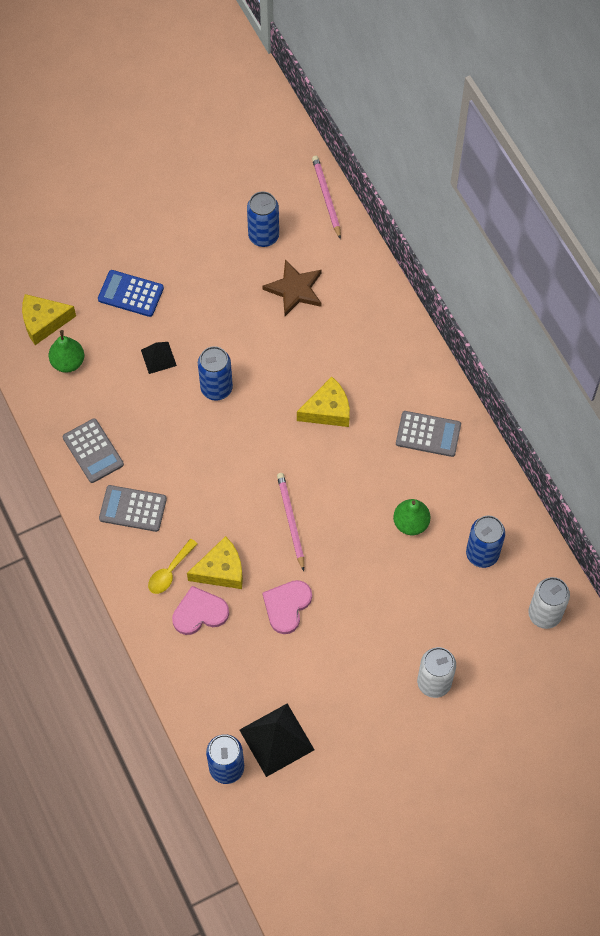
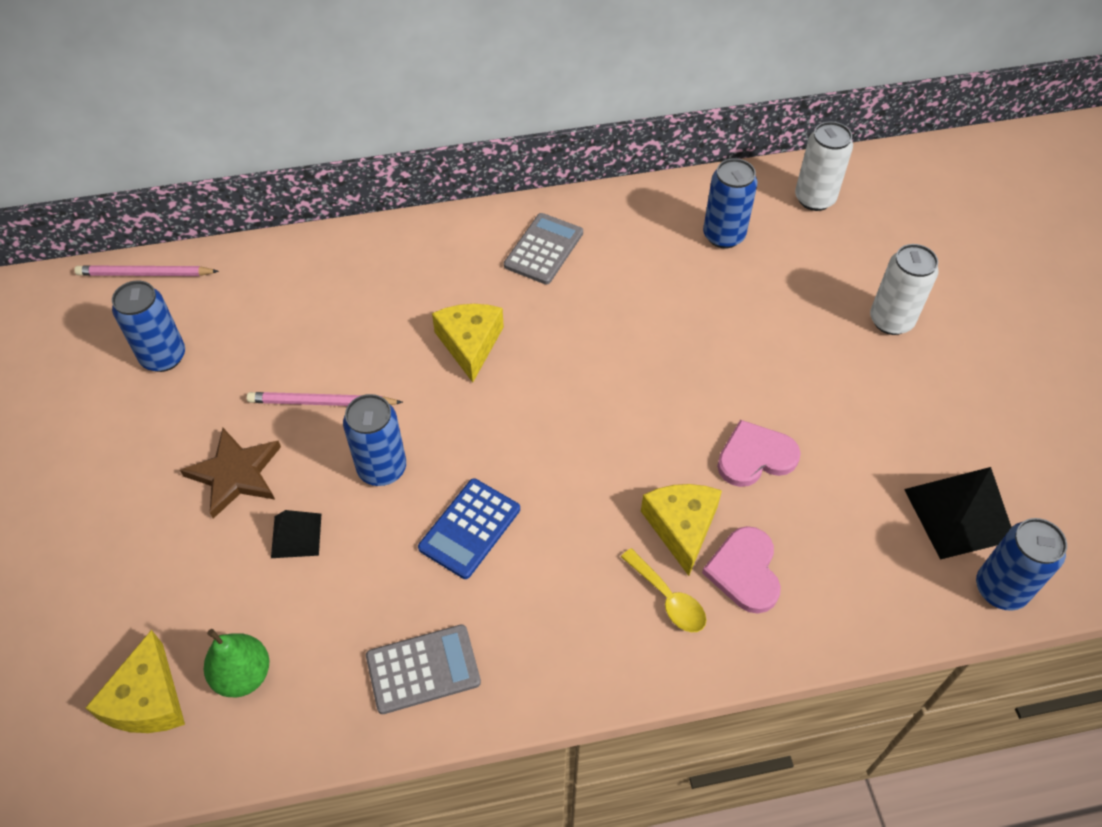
camera: 75 degrees left, 10 degrees down
(131, 294) = (165, 551): blue calculator -> blue calculator (469, 528)
(133, 508) = (545, 629): grey calculator -> none
(287, 606) = (755, 456): pink heart -> pink heart turned 120 degrees clockwise
(290, 521) = (625, 423): pink pencil -> pink pencil (322, 403)
(294, 289) = (268, 340): brown star -> brown star (235, 474)
(411, 523) = (664, 294): green pear -> none

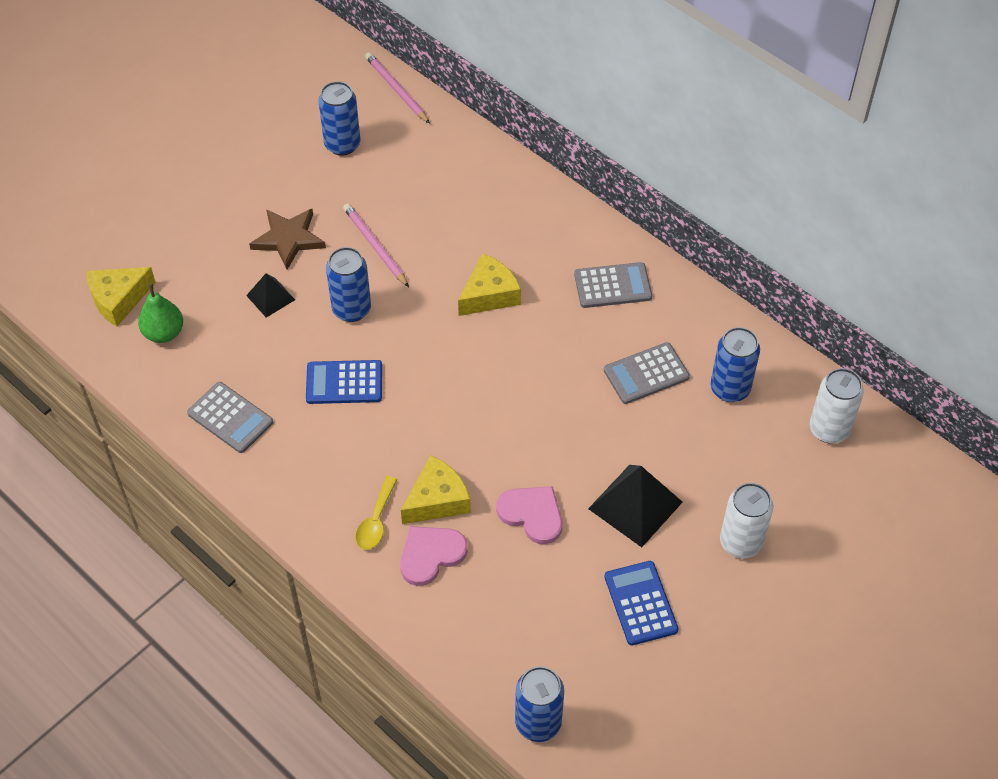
camera: 55 degrees right, 0 degrees up
(661, 282) = (646, 374): none -> grey calculator
(911, 429) = (640, 603): none -> blue calculator
(959, 514) = (584, 668): black pyramid -> black pyramid (635, 505)

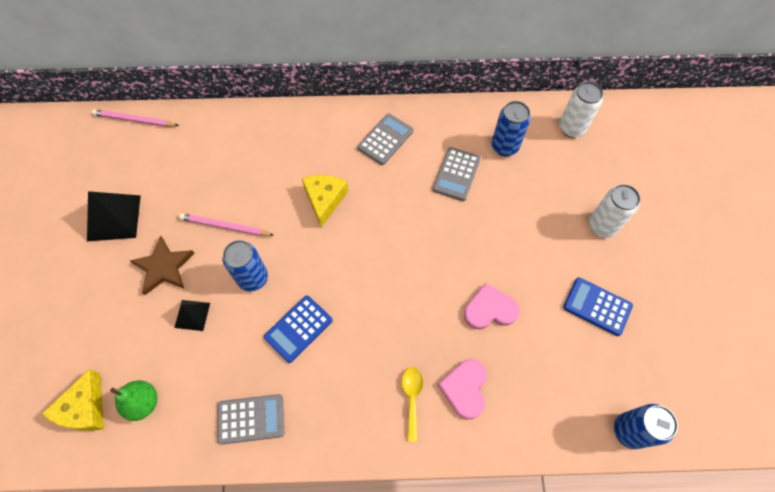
camera: 45 degrees left, 10 degrees up
(342, 144) = (135, 179): blue can -> none
(376, 521) = (412, 398): yellow spoon -> yellow spoon turned 150 degrees counterclockwise
(437, 500) = (431, 351): yellow cheese -> none
(635, 505) = (533, 253): black pyramid -> black pyramid (114, 218)

